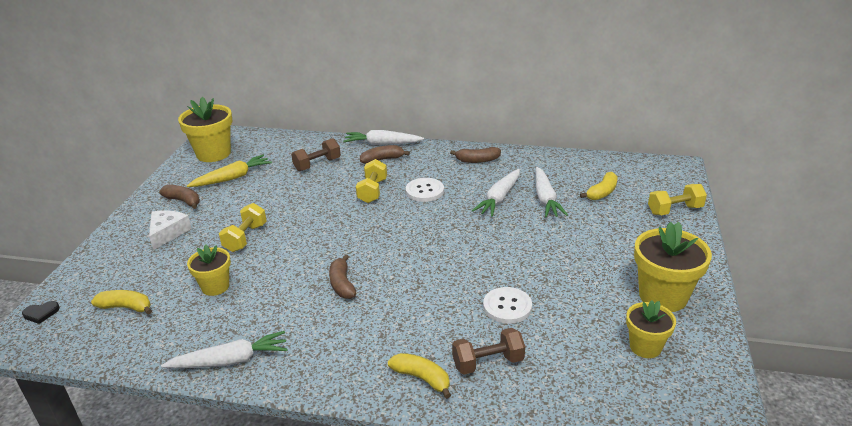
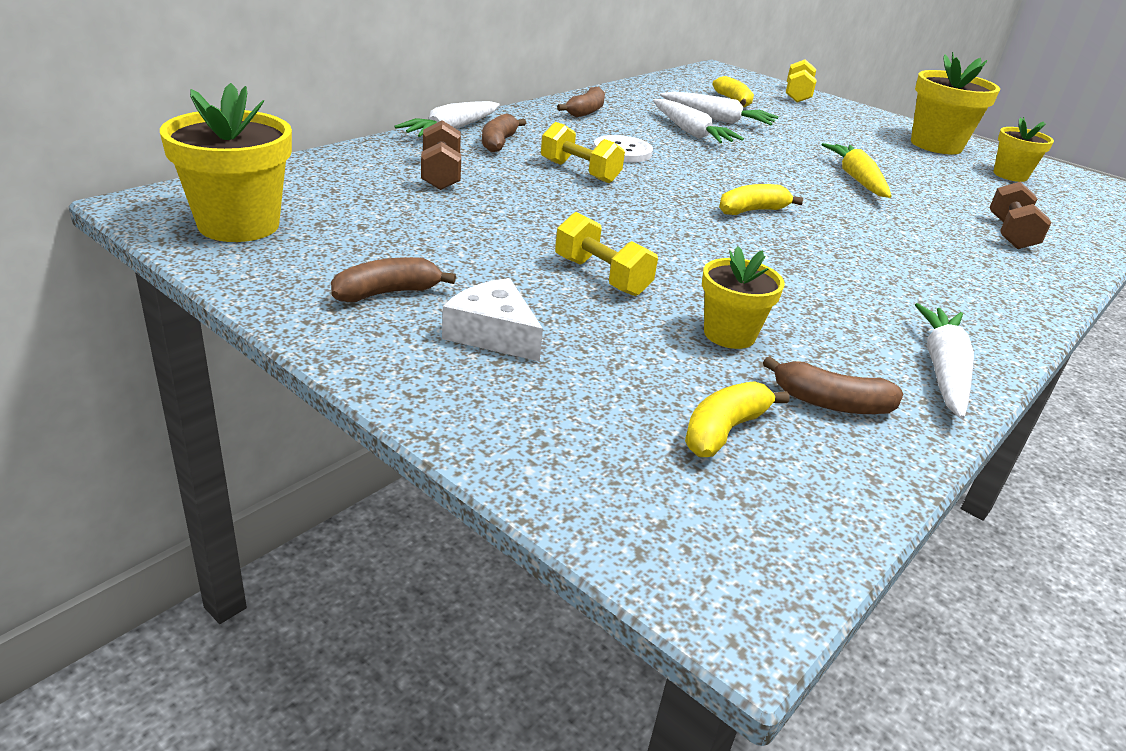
camera: 65 degrees left, 0 degrees up
(41, 313) = (658, 545): black heart -> none
(232, 178) = (372, 235): yellow carrot -> yellow carrot (856, 179)
(342, 284) = (802, 252): brown banana -> brown banana (830, 403)
(422, 378) = (1027, 269): yellow banana -> yellow banana (752, 211)
(507, 306) = (914, 196): white button -> none

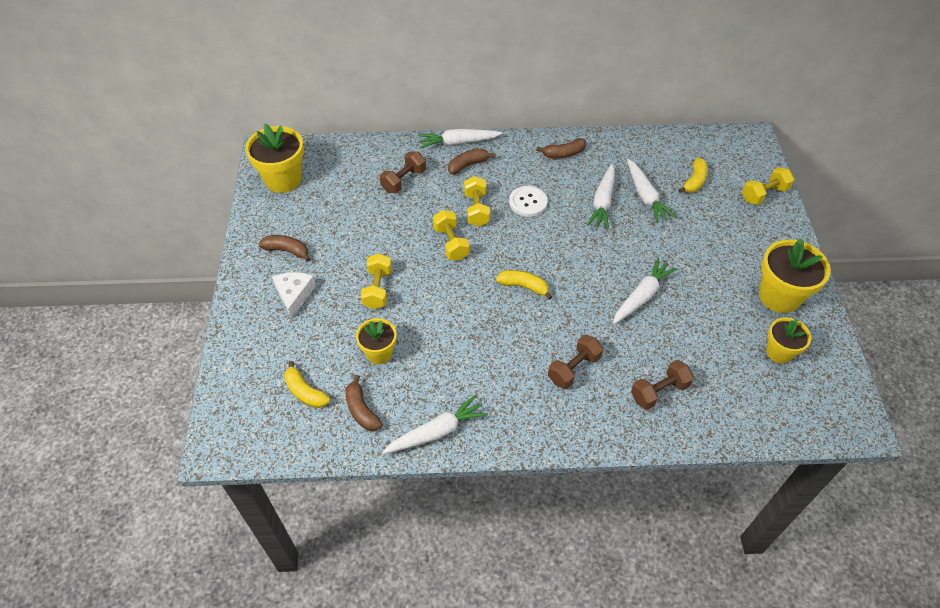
camera: 50 degrees right, 20 degrees up
(607, 206) = (451, 243): none -> yellow dumbbell
(724, 430) = (305, 392): yellow banana -> yellow banana turned 135 degrees counterclockwise
(856, 179) = (641, 296): yellow carrot -> white carrot
(925, 250) = (573, 369): none -> brown dumbbell

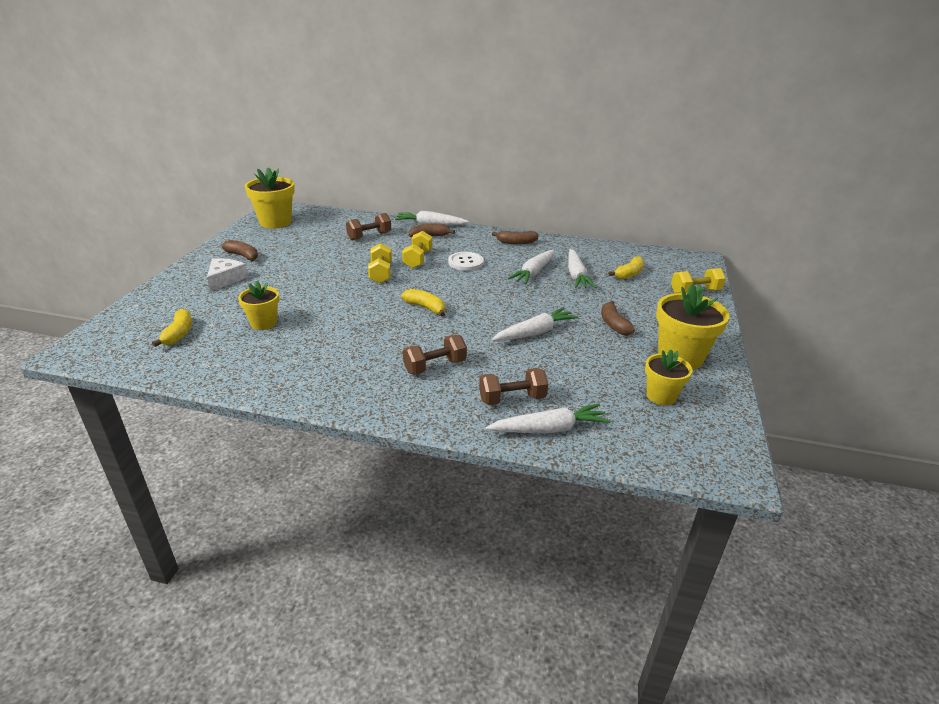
camera: 15 degrees right, 20 degrees down
(305, 392) = (179, 334): yellow banana -> yellow banana turned 150 degrees counterclockwise
(361, 410) = (216, 354): brown banana -> brown banana (613, 324)
(378, 289) = (296, 287): yellow dumbbell -> none
(437, 432) = (270, 382): white carrot -> white carrot (549, 429)

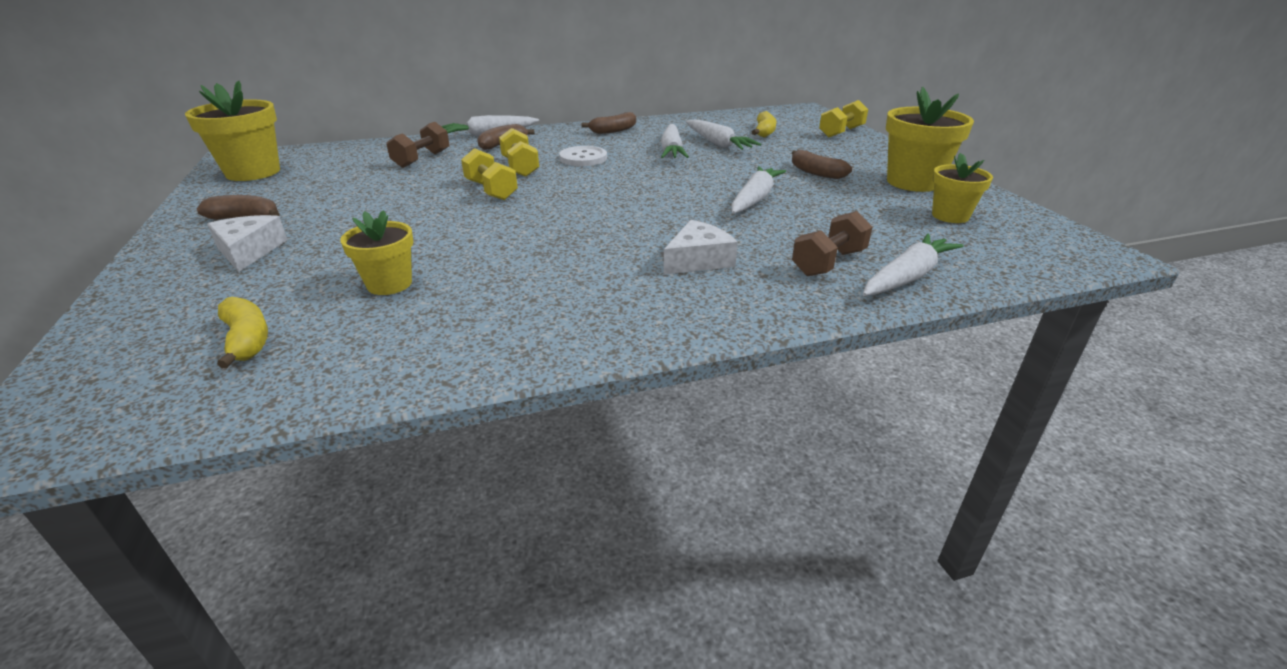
camera: 30 degrees left, 0 degrees up
(426, 308) = (599, 208): yellow banana -> none
(435, 366) = (698, 260): brown dumbbell -> white cheese

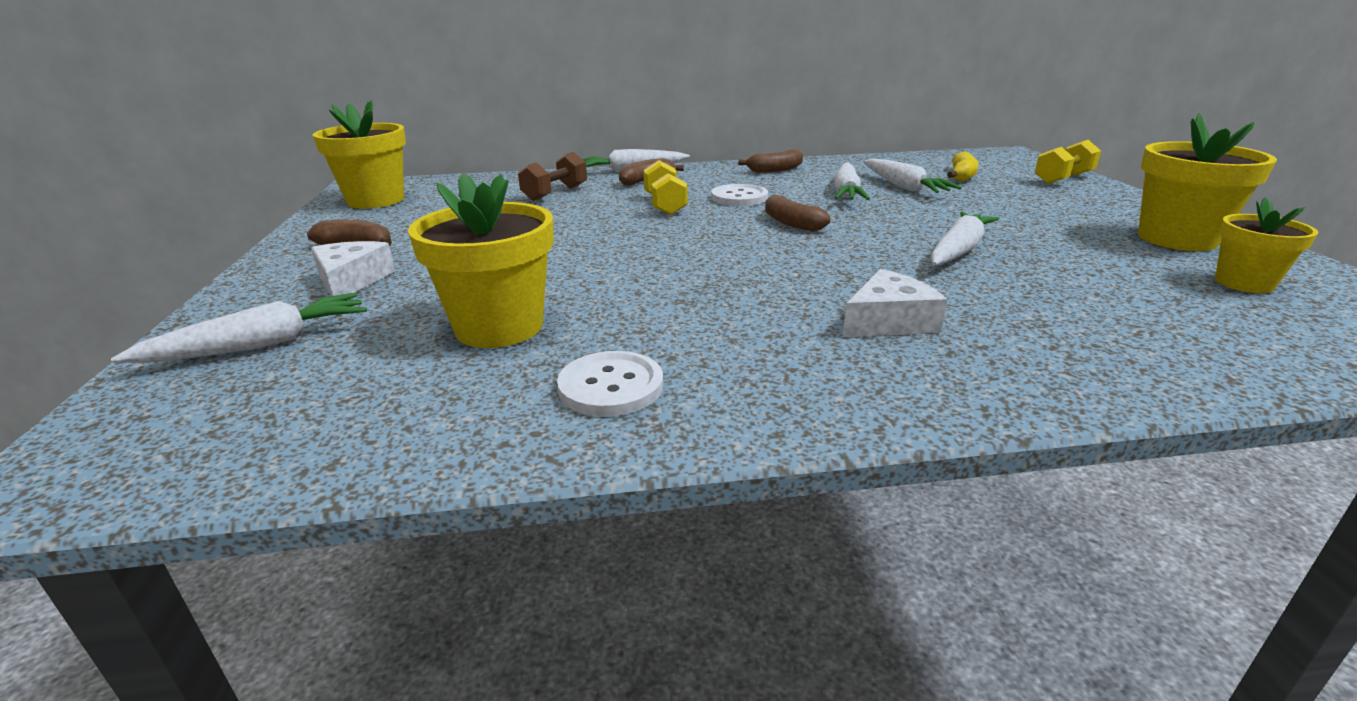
camera: 10 degrees right, 5 degrees down
(247, 340) = (324, 383): yellow banana -> none
(389, 284) = (499, 327): yellow flower pot -> yellow flower pot, size x1.64
(487, 325) = (611, 386): none -> white button
(491, 190) = (629, 228): yellow dumbbell -> none
(816, 173) = (1037, 223): brown banana -> brown banana (791, 223)
(828, 263) = (1074, 335): brown dumbbell -> none
(907, 277) = (1199, 362): white carrot -> white carrot (260, 345)

